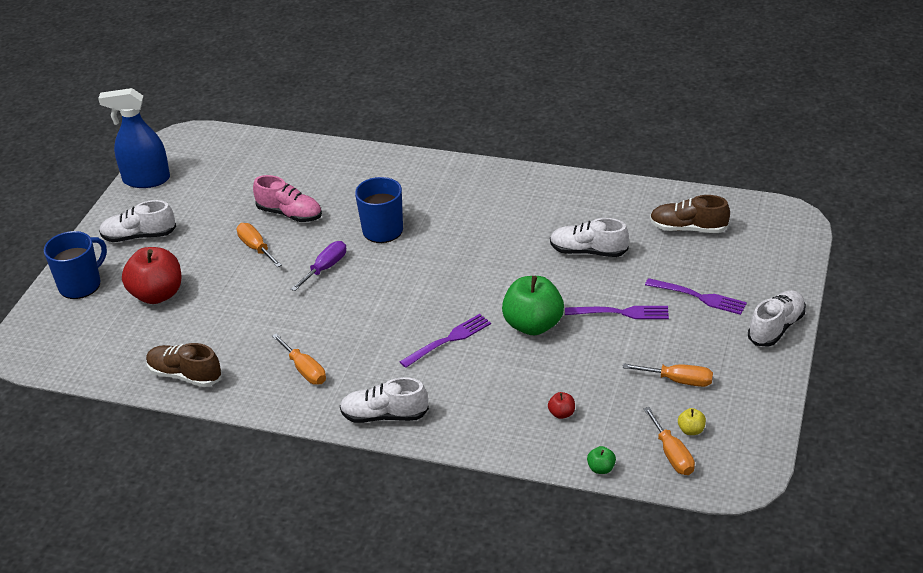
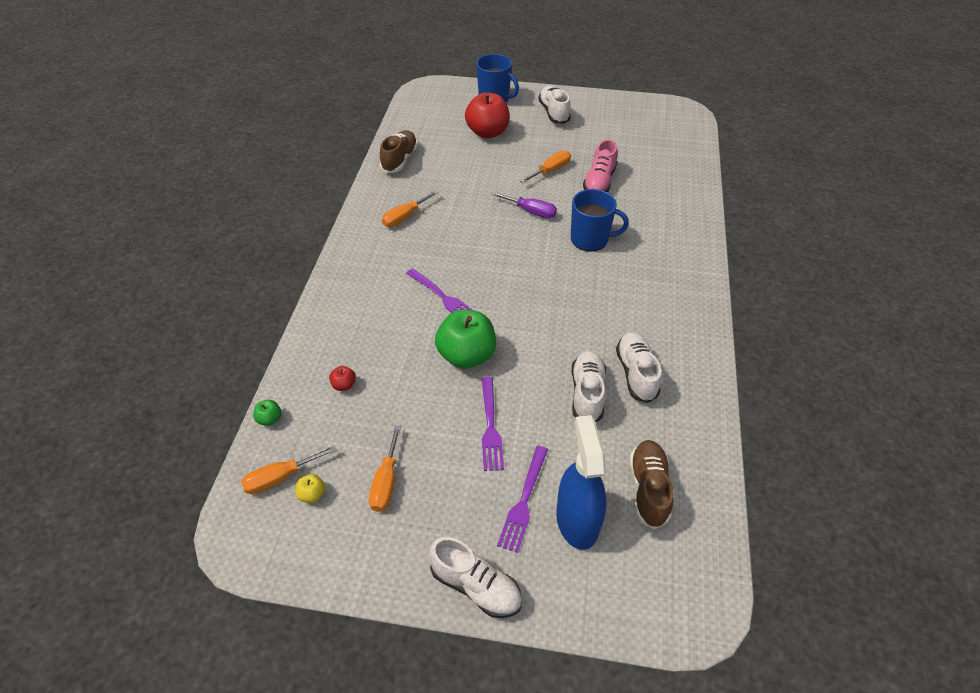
camera: 80 degrees right, 10 degrees up
(146, 180) = (624, 104): blue spray bottle -> blue spray bottle (577, 520)
(384, 415) = (350, 268): white shoe -> white shoe (636, 373)

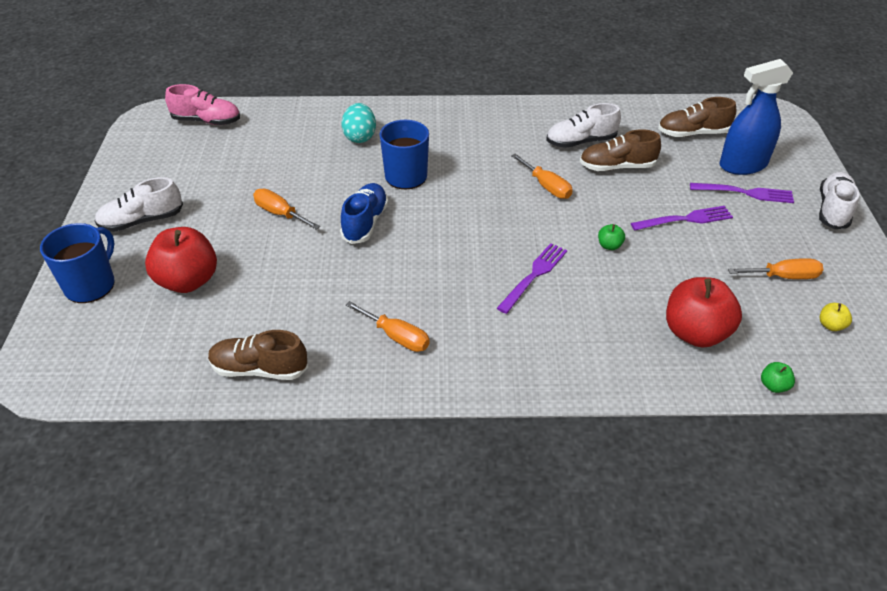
camera: 100 degrees left, 5 degrees down
(280, 477) = (831, 355): orange screwdriver -> orange screwdriver (546, 186)
(344, 385) = (695, 333): red apple -> red apple, size x2.39
(466, 355) = (609, 246): green apple -> green apple, size x0.42
(531, 211) = (365, 222): purple screwdriver -> blue shoe
(587, 393) = (617, 167): white shoe -> brown shoe
(599, 182) = (301, 174): pink shoe -> pink shoe (206, 121)
(652, 217) = (360, 137): none -> turquoise egg

